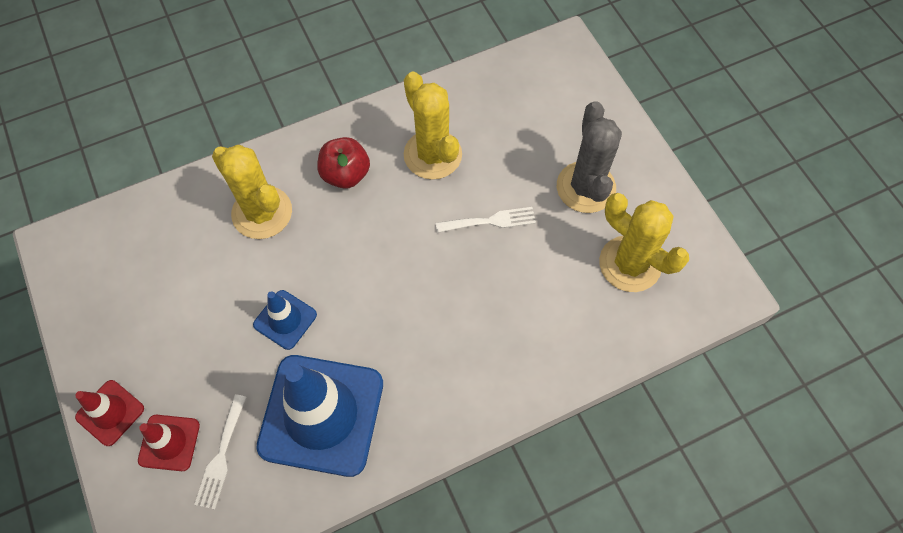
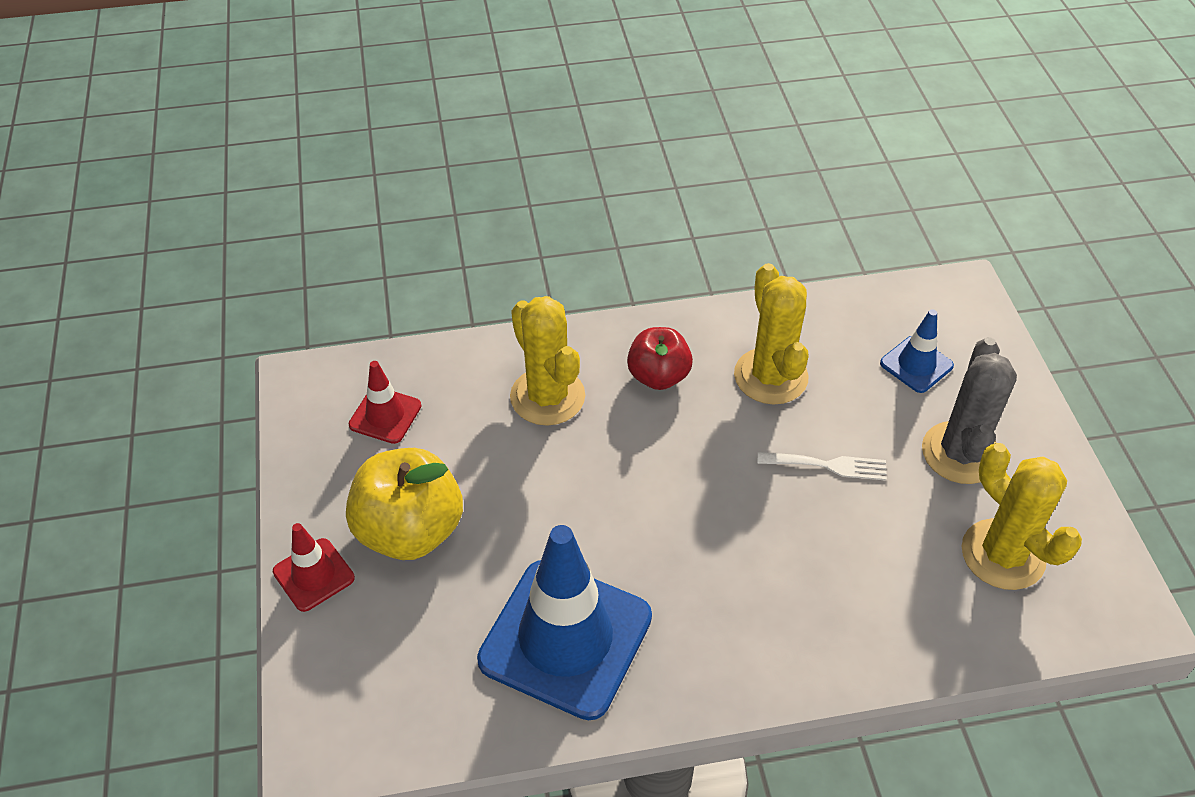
camera: 15 degrees right, 15 degrees down
(169, 442) = (374, 625): red traffic cone -> red traffic cone (385, 415)
(178, 355) = (410, 530): none -> yellow apple
(221, 456) = (432, 656): white fork -> none
(285, 319) = (547, 520): blue traffic cone -> blue traffic cone (916, 364)

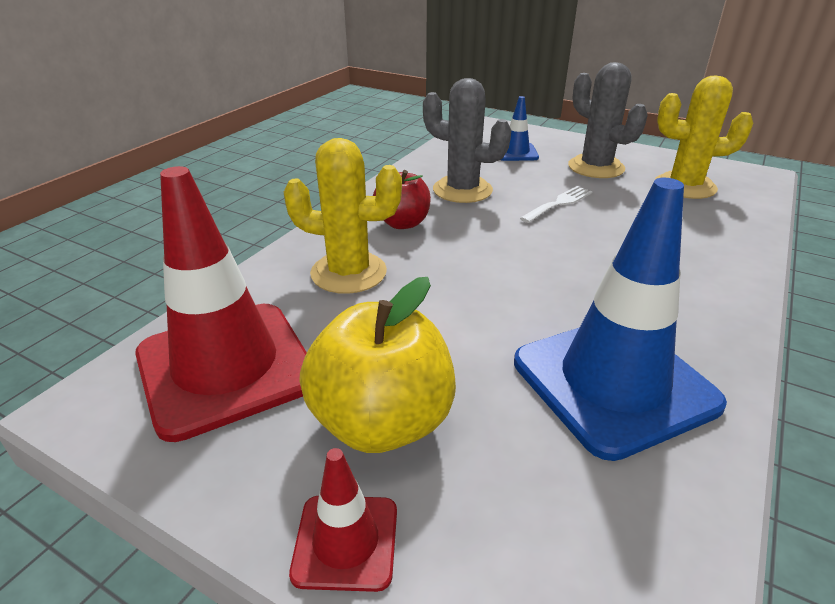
camera: 50 degrees left, 15 degrees down
(385, 415) = (226, 367): red traffic cone -> red traffic cone, size x2.11
(770, 376) = (462, 190): yellow cactus -> grey cactus

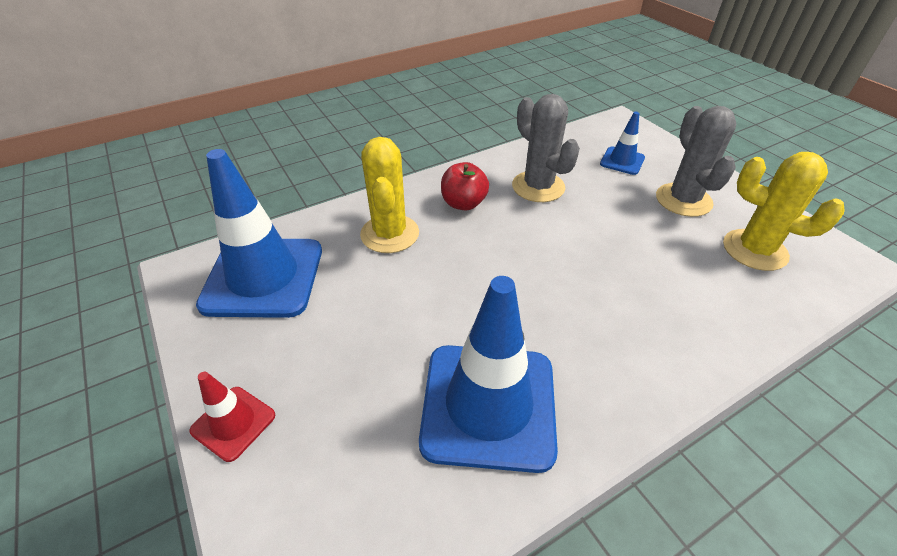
camera: 30 degrees right, 10 degrees up
(226, 367) = (263, 277): red traffic cone -> blue traffic cone
(348, 273) = (390, 234): yellow cactus -> yellow cactus turned 45 degrees clockwise
(382, 422) = (314, 357): yellow apple -> none
(559, 203) = (608, 227): white fork -> none

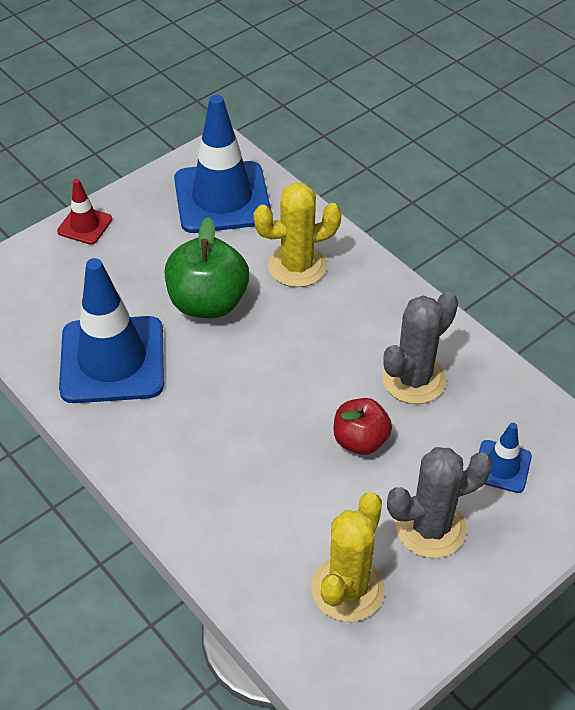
camera: 80 degrees right, 5 degrees up
(418, 305) = (208, 302): none -> green apple
(463, 203) = (362, 315): red apple -> red apple (360, 440)

